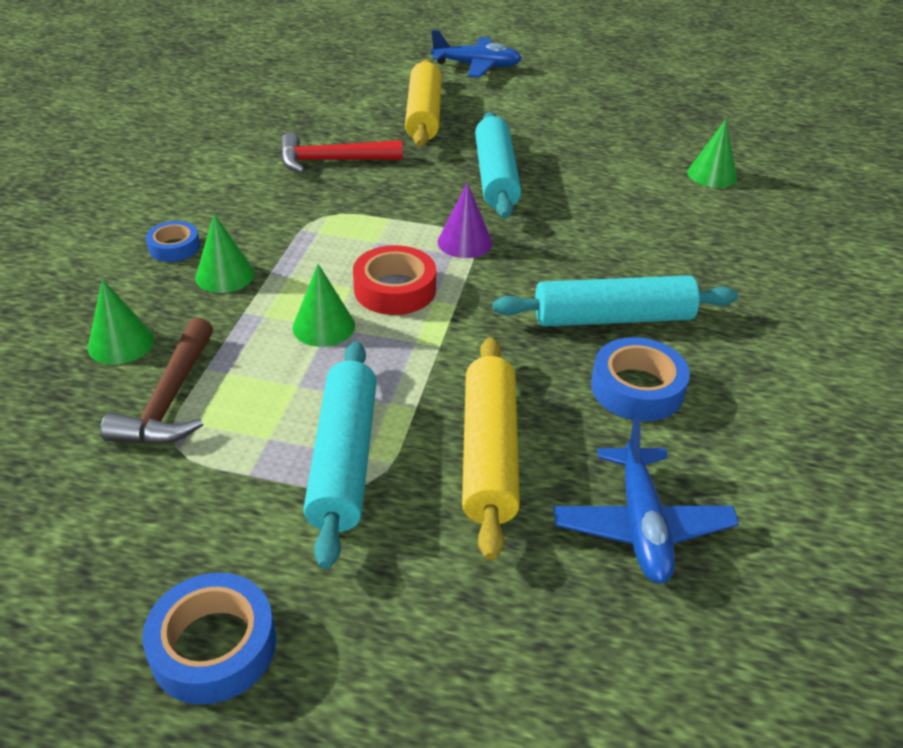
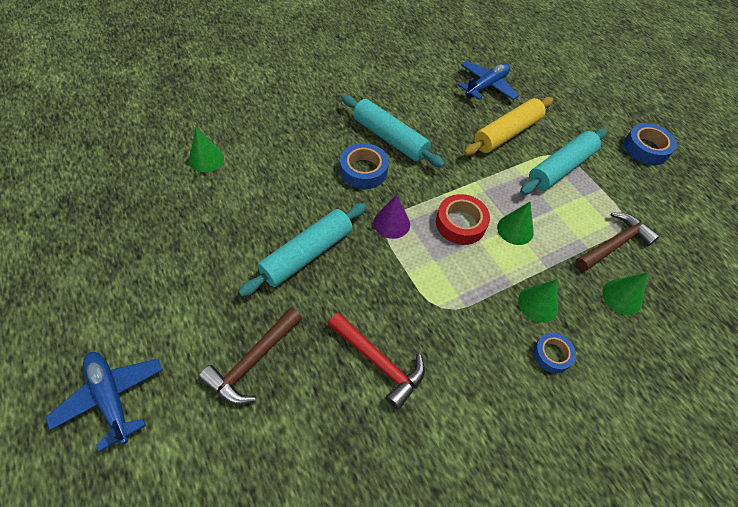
camera: 135 degrees left, 15 degrees up
(424, 115) = (253, 362): yellow rolling pin -> brown hammer
(637, 388) = (425, 113): blue tape -> blue tape (363, 170)

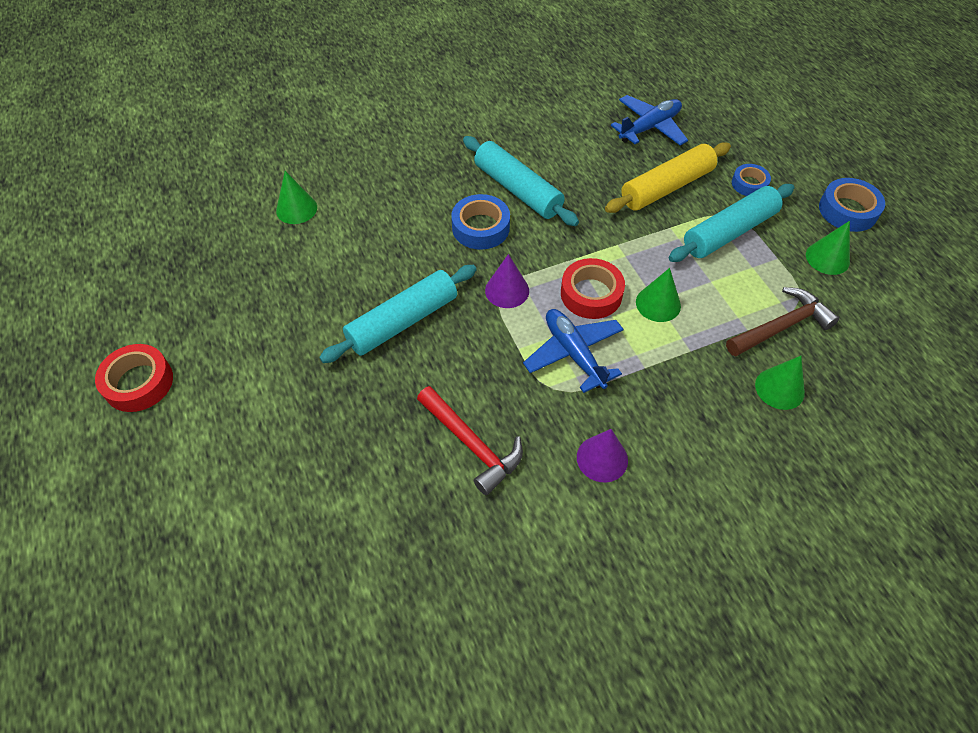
camera: 10 degrees right, 0 degrees up
(72, 323) = (138, 383): none -> red tape
(111, 398) = (175, 462): blue plane -> blue plane (574, 354)
(253, 362) = (329, 435): brown hammer -> none
(490, 367) = (602, 458): none -> purple cone
(538, 304) = (672, 391): green cone -> green cone (827, 258)
(552, 354) = (679, 449): blue tape -> blue tape (749, 184)

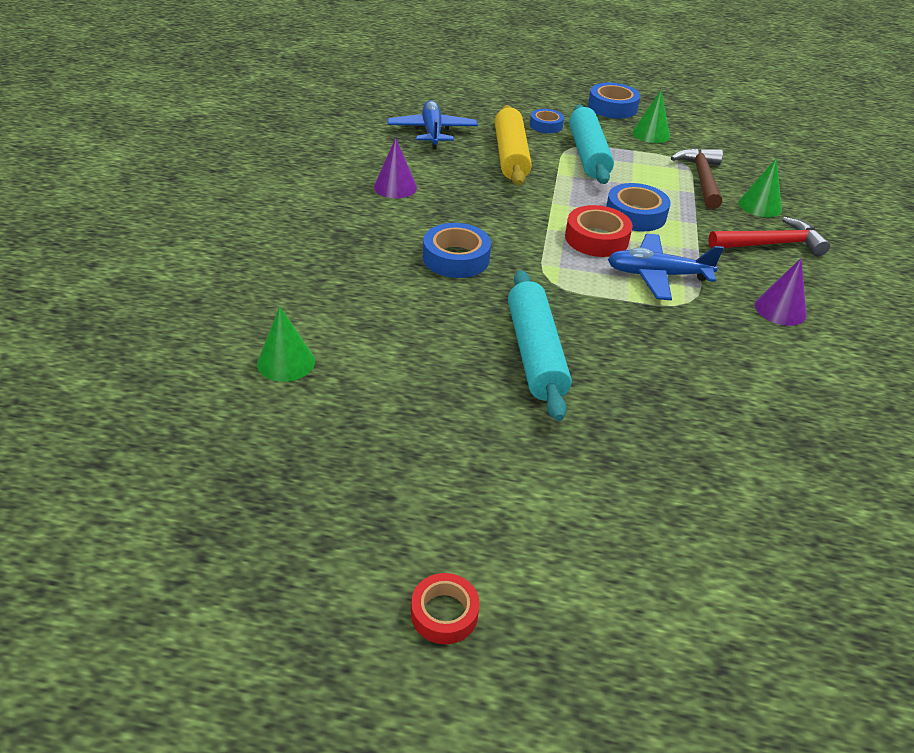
camera: 60 degrees left, 15 degrees down
(138, 383) = (444, 613): red tape -> red tape, size x0.64
(472, 444) = (723, 372): red hammer -> red hammer (771, 244)
(507, 290) = (552, 277): purple cone -> purple cone (395, 187)
(517, 190) = (429, 219): turquoise rolling pin -> none
(658, 304) = (635, 215): green cone -> blue tape

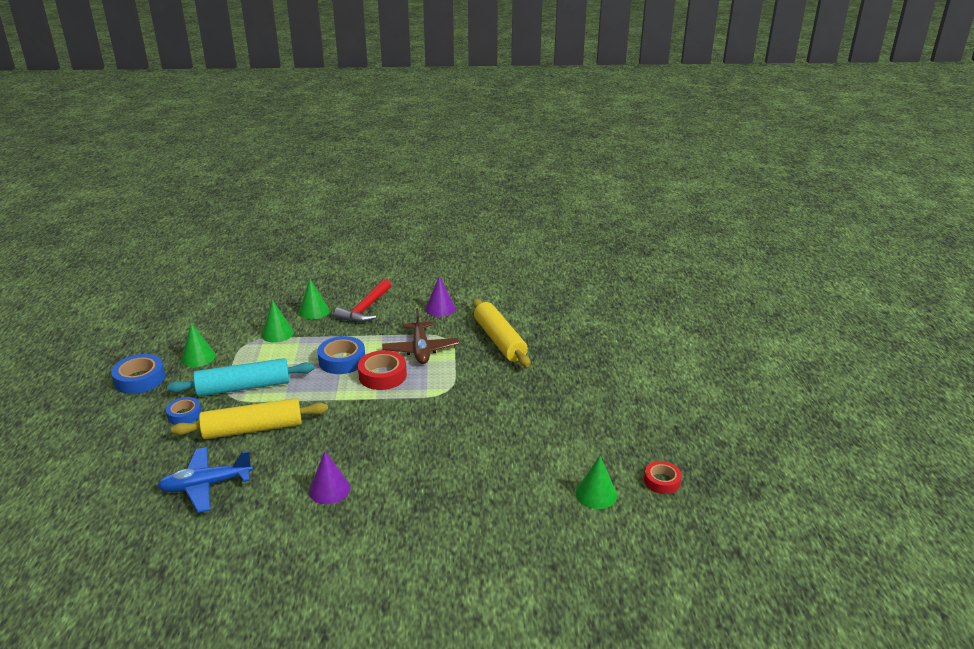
camera: 100 degrees left, 10 degrees down
(444, 613) = (728, 399): red tape -> red tape (662, 481)
(456, 258) = (434, 437): blue tape -> none
(535, 353) = (528, 390): turquoise rolling pin -> none
(657, 275) = (420, 350): blue plane -> brown plane
(680, 353) = (499, 340): none -> yellow rolling pin
(701, 179) = (277, 333): brown hammer -> green cone
(771, 244) = (365, 309): red hammer -> red hammer turned 135 degrees counterclockwise

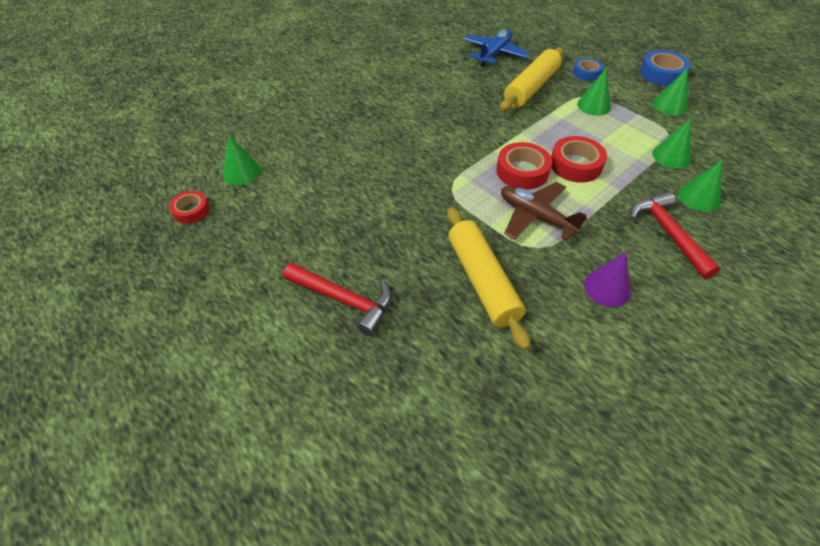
camera: 140 degrees right, 20 degrees up
(244, 387) = (594, 105): turquoise rolling pin -> green cone
(329, 489) = (425, 85): purple cone -> none
(342, 360) = (575, 165): blue tape -> red tape
(499, 340) = (482, 281): yellow rolling pin -> yellow rolling pin turned 45 degrees clockwise
(589, 370) = (344, 300): none -> red hammer

